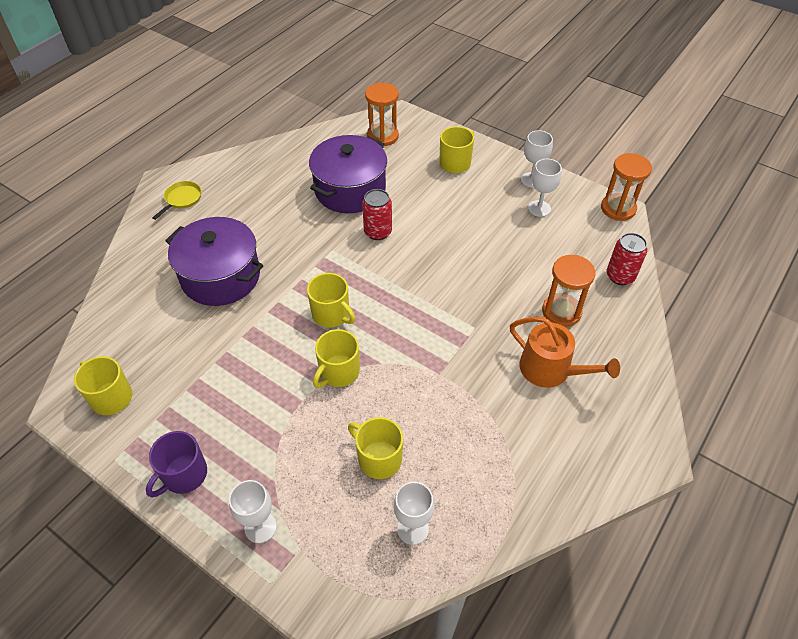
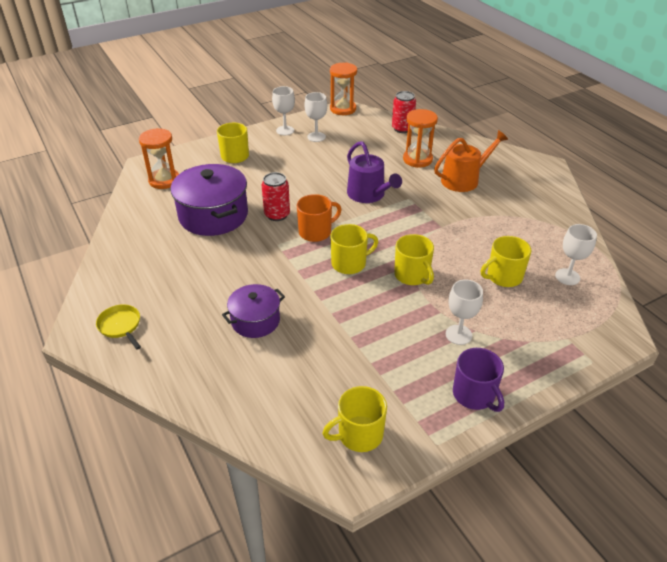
camera: 65 degrees left, 10 degrees down
(221, 276) = (255, 321): purple pot -> purple pot, size x0.59
(260, 527) = (542, 356): white goblet -> white goblet (458, 335)
(367, 271) = (316, 232): none -> orange mug
(458, 290) = (369, 194): none -> purple watering can

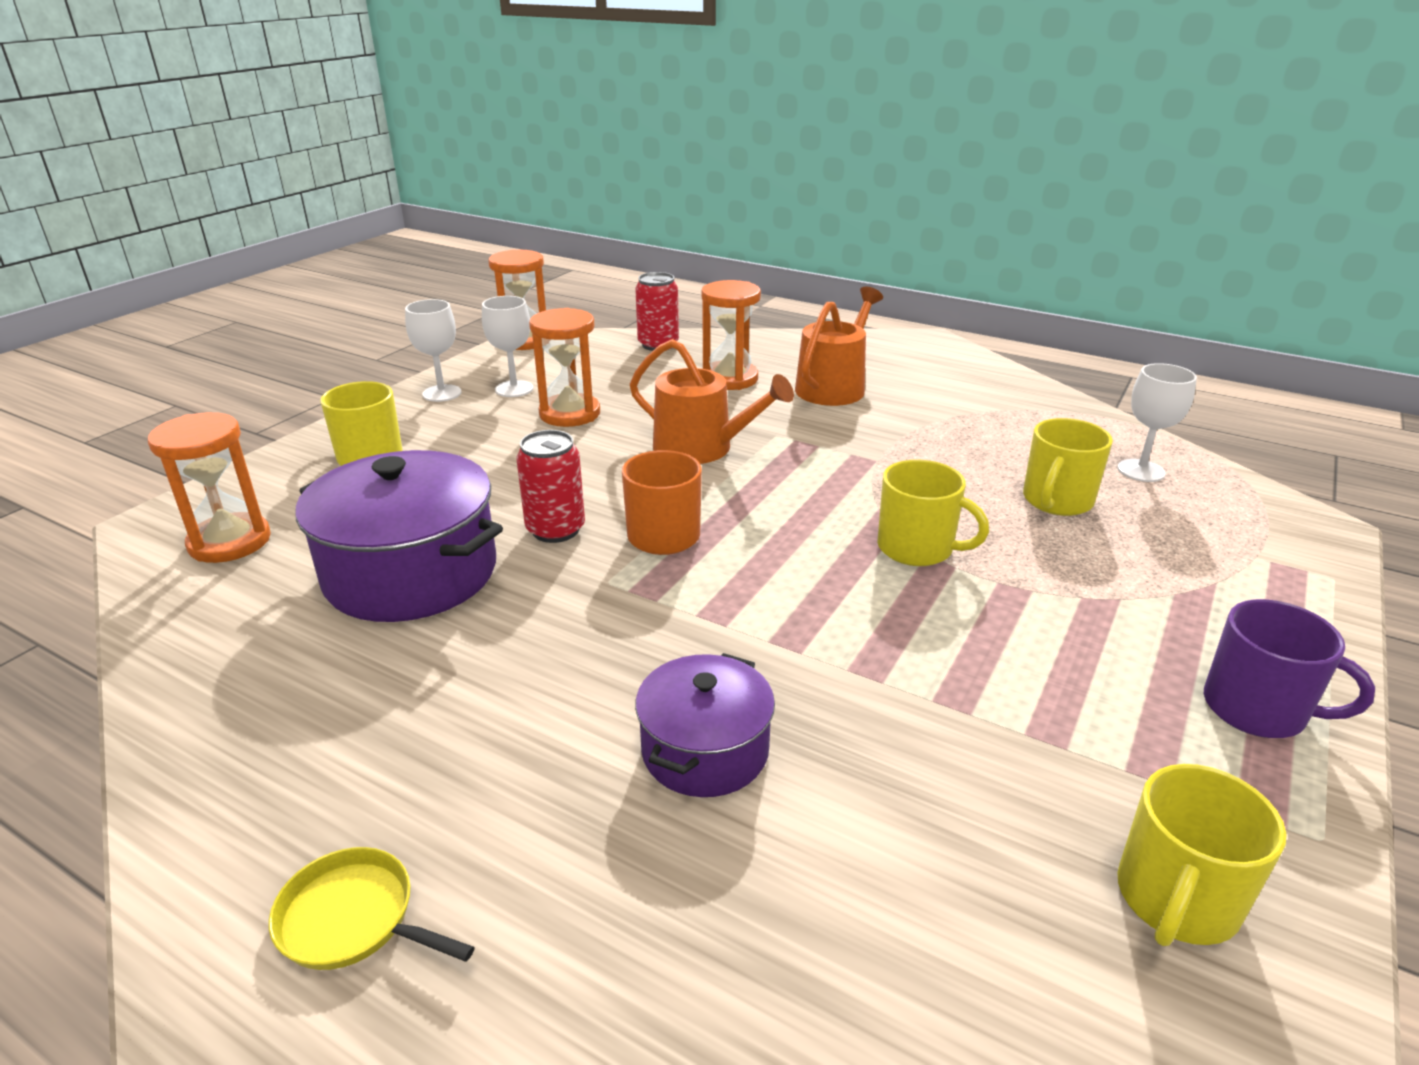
camera: 30 degrees left, 10 degrees down
(328, 158) = (570, 414): none -> orange hourglass
(349, 263) = (786, 567): yellow mug -> none
(369, 194) = (702, 448): purple watering can -> orange watering can
(458, 335) = (1105, 616): white goblet -> none

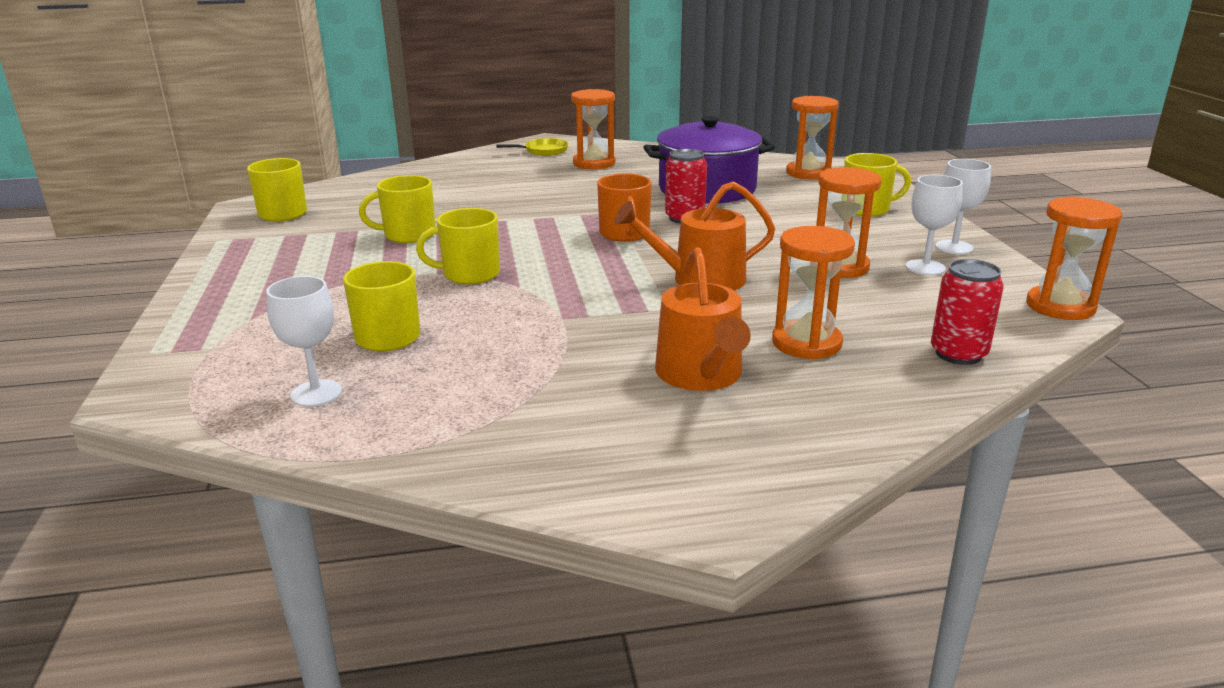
camera: 140 degrees right, 5 degrees down
(383, 763) = (594, 163): none -> orange hourglass
(705, 751) = (488, 192): purple pot -> none
(945, 672) = (408, 235): none -> yellow mug
(1257, 709) = (236, 268): purple mug -> none

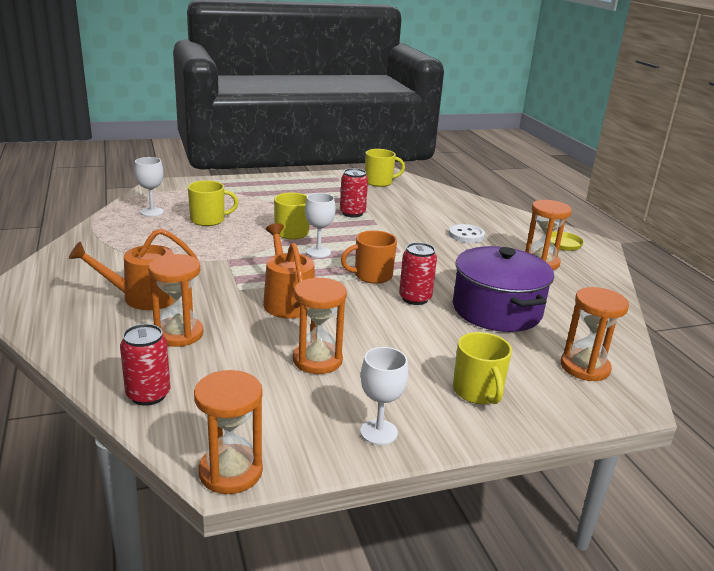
camera: 80 degrees right, 0 degrees up
(408, 235) = (352, 213): yellow mug -> red can
(510, 184) = (466, 235): none -> white button
(925, 267) = (322, 405): white goblet -> white goblet (318, 252)

